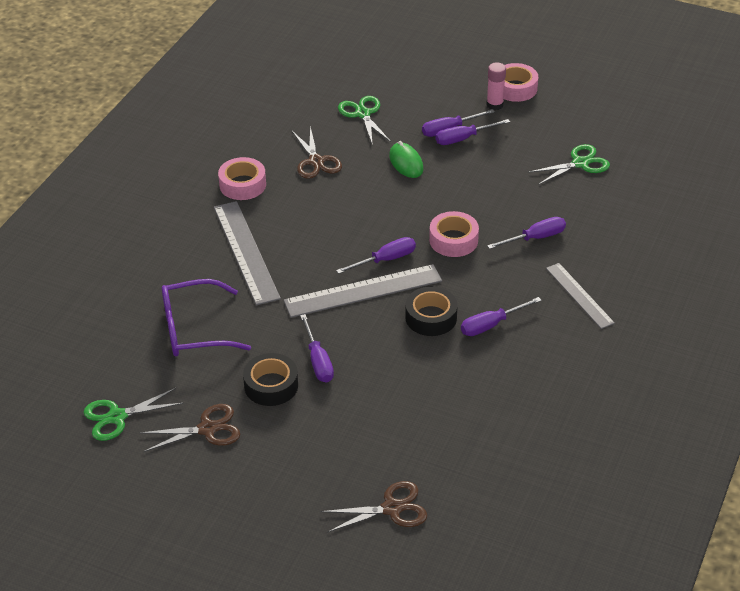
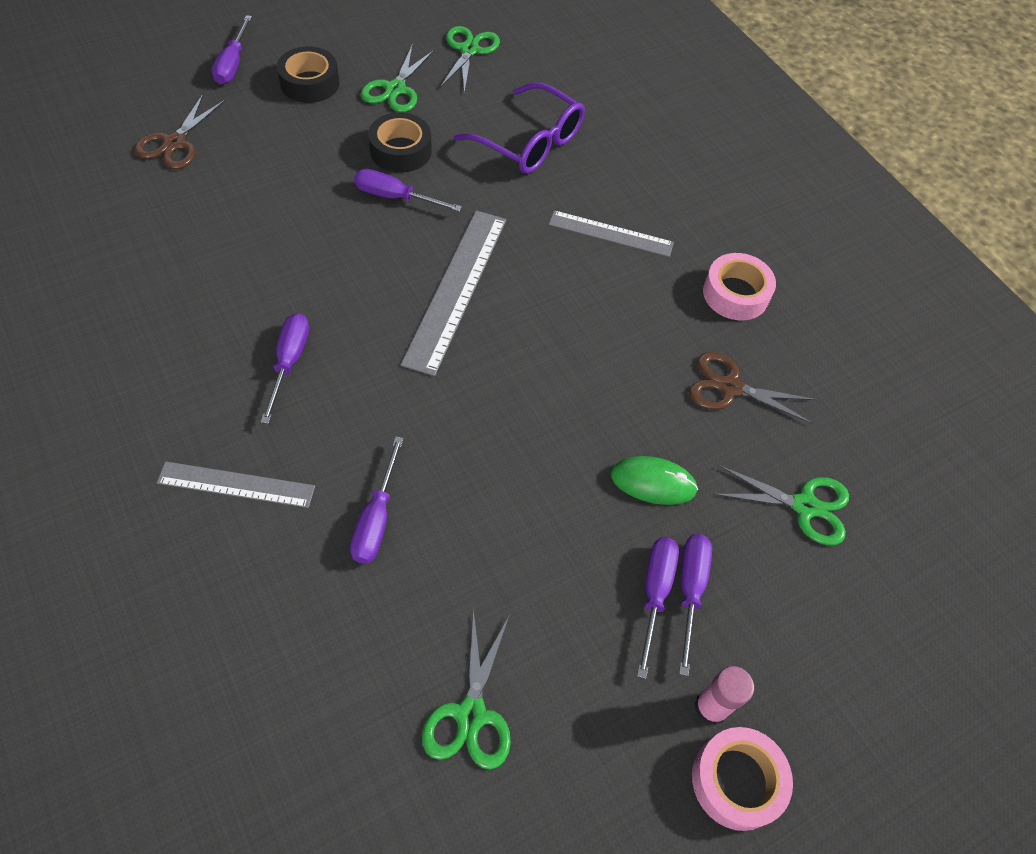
camera: 120 degrees right, 15 degrees up
(195, 329) = (529, 142): purple glasses -> purple glasses turned 105 degrees clockwise
(207, 429) = (395, 89): brown scissors -> green scissors
(245, 252) = (611, 233): grey ruler -> grey ruler, size x0.62
(385, 260) = (486, 339): purple screwdriver -> purple screwdriver (233, 64)
(431, 317) = (358, 318): black tape -> black tape (310, 83)
(453, 240) = (457, 426): pink tape -> none

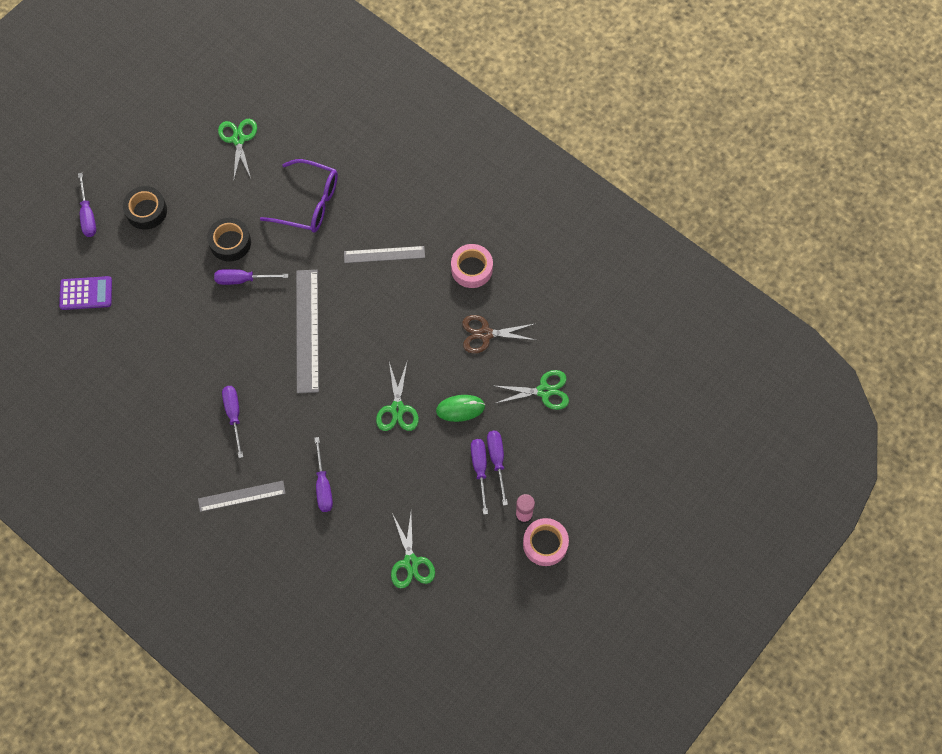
camera: 15 degrees left, 10 degrees up
(174, 143) = (86, 293): brown scissors -> purple calculator
(395, 89) = (204, 193): green scissors -> green scissors (397, 409)

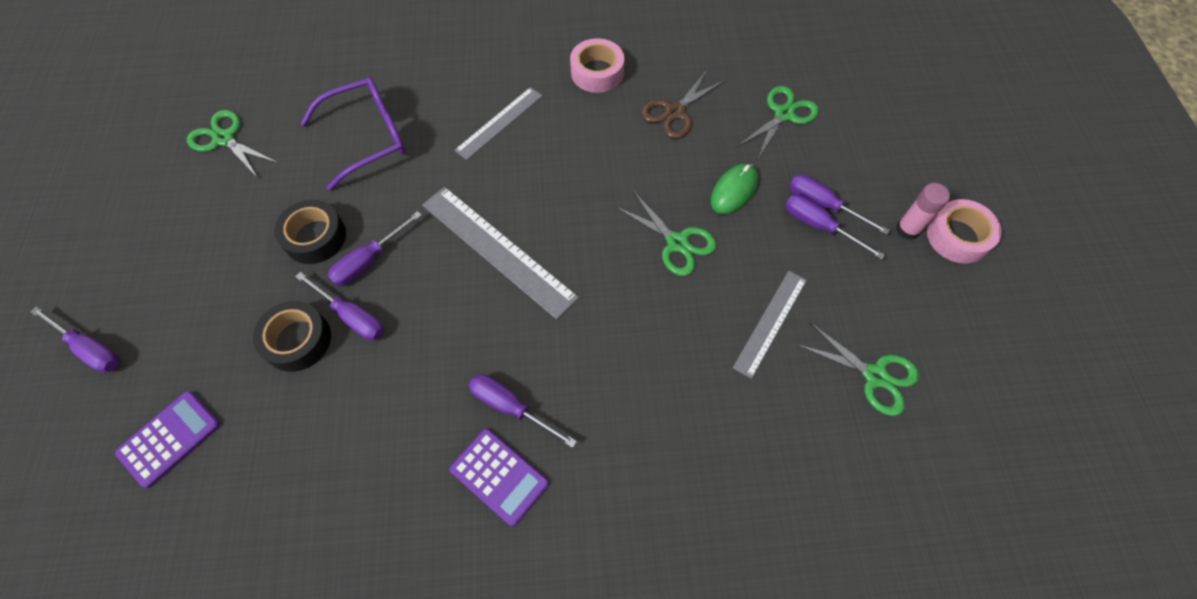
camera: 45 degrees left, 5 degrees down
(146, 211) = (172, 285): black tape -> black tape (297, 340)
(198, 441) = (499, 476): none -> purple calculator
(241, 496) = (621, 489): grey ruler -> grey ruler (770, 323)
(323, 485) = (695, 386): purple screwdriver -> purple screwdriver (352, 316)

